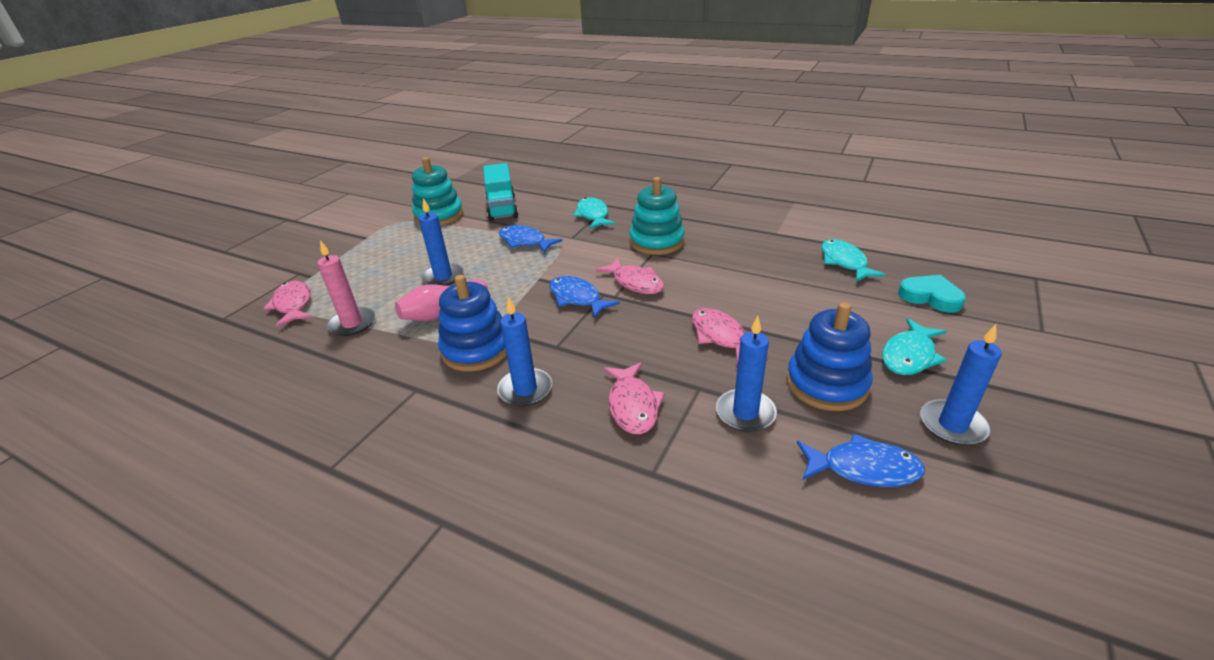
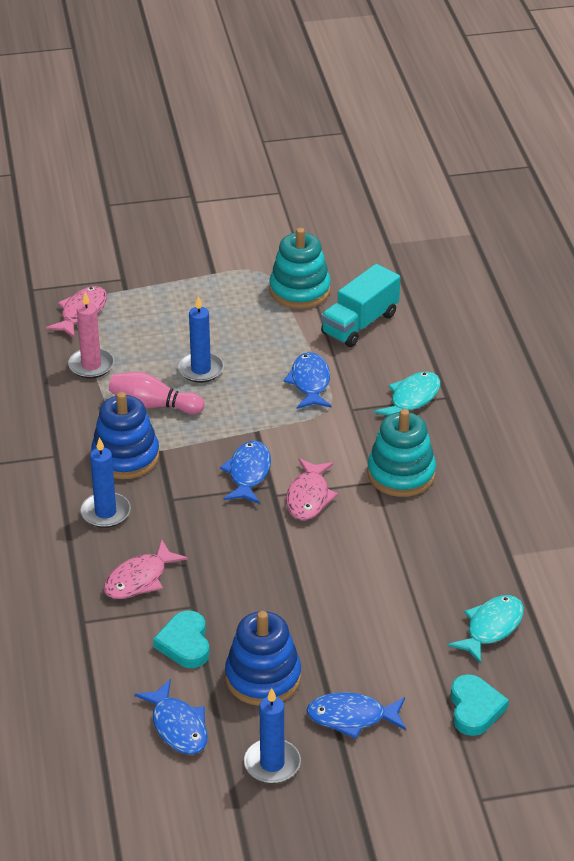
camera: 50 degrees right, 5 degrees up
(720, 336) = (273, 590): pink fish -> none
(745, 413) = (185, 643): blue candle -> turquoise heart
(909, 355) = (352, 717): turquoise fish -> blue fish

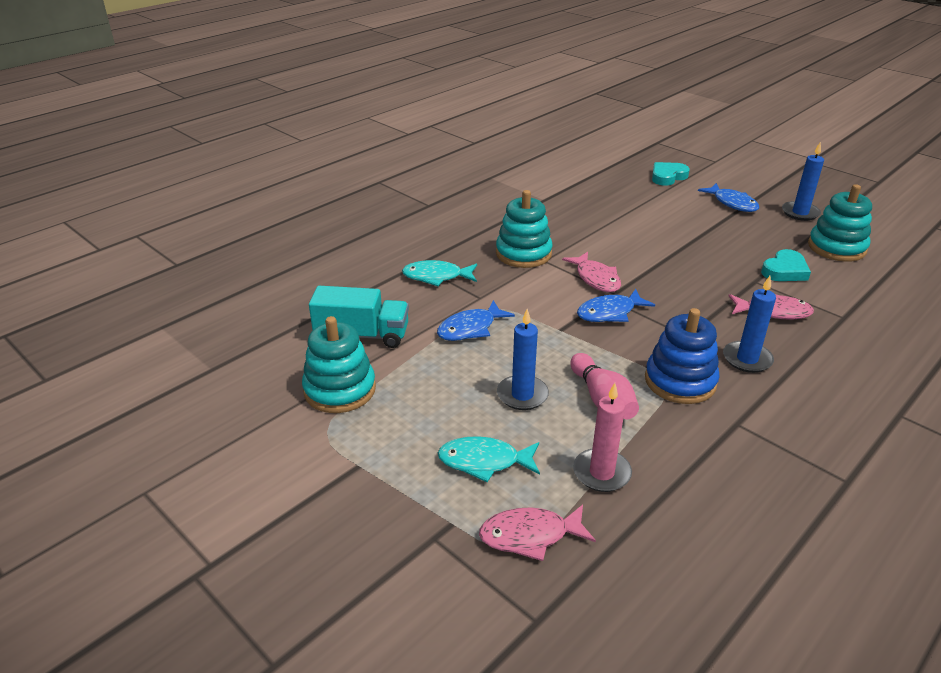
camera: 125 degrees left, 5 degrees down
(177, 726) = (836, 247): blue fish -> turquoise stacking toy
(263, 677) = (757, 236): blue stacking toy -> none
(308, 497) = (596, 279): pink fish -> pink fish turned 90 degrees clockwise
(491, 628) = (607, 188): turquoise fish -> turquoise fish (484, 461)

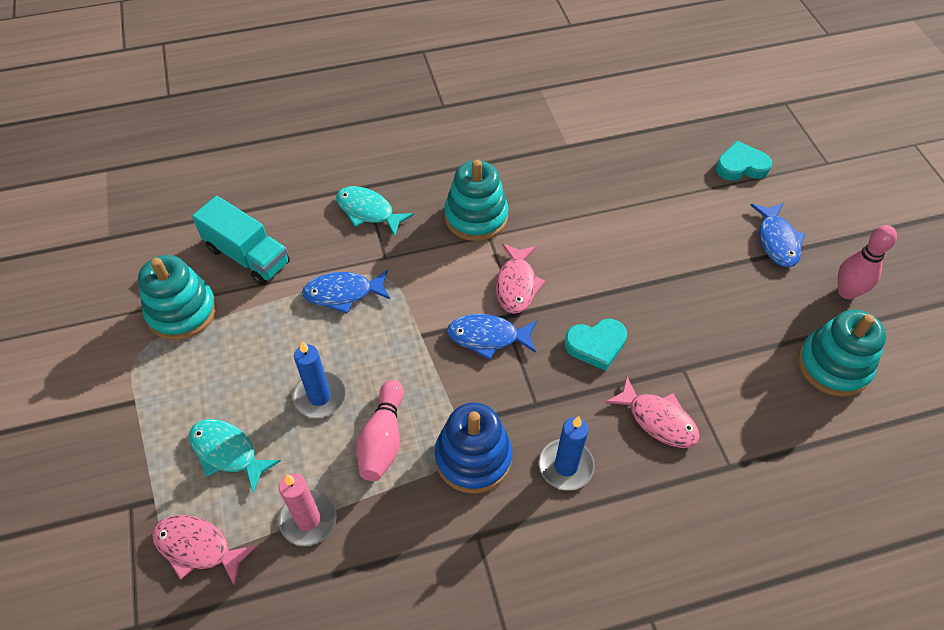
camera: 30 degrees right, 20 degrees up
(785, 270) = (732, 370): turquoise heart -> turquoise heart (596, 345)
(800, 213) = (846, 292): blue candle -> pink bowling pin

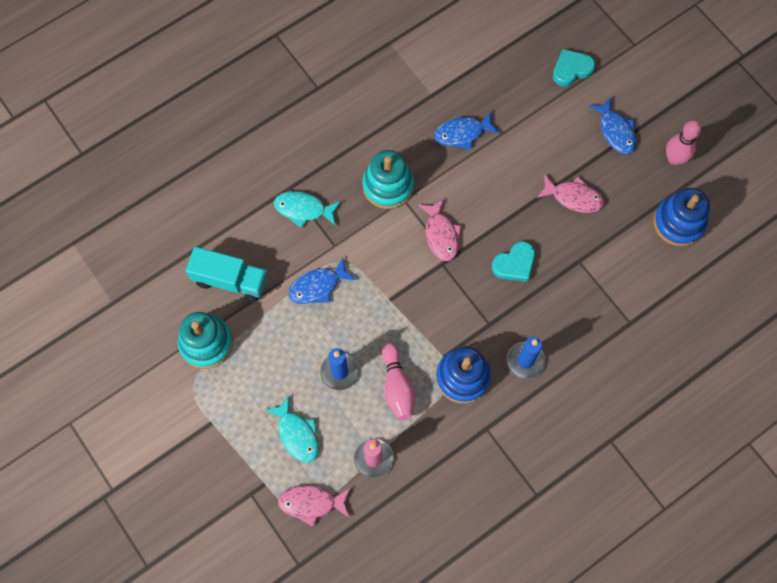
camera: 20 degrees left, 15 degrees up
(228, 452) = (297, 434): turquoise fish -> turquoise fish turned 135 degrees counterclockwise
(488, 337) = (437, 284): blue fish -> blue fish (462, 133)
(658, 420) = (574, 306): pink fish -> pink fish (573, 197)
(833, 365) = (678, 222): turquoise stacking toy -> blue stacking toy

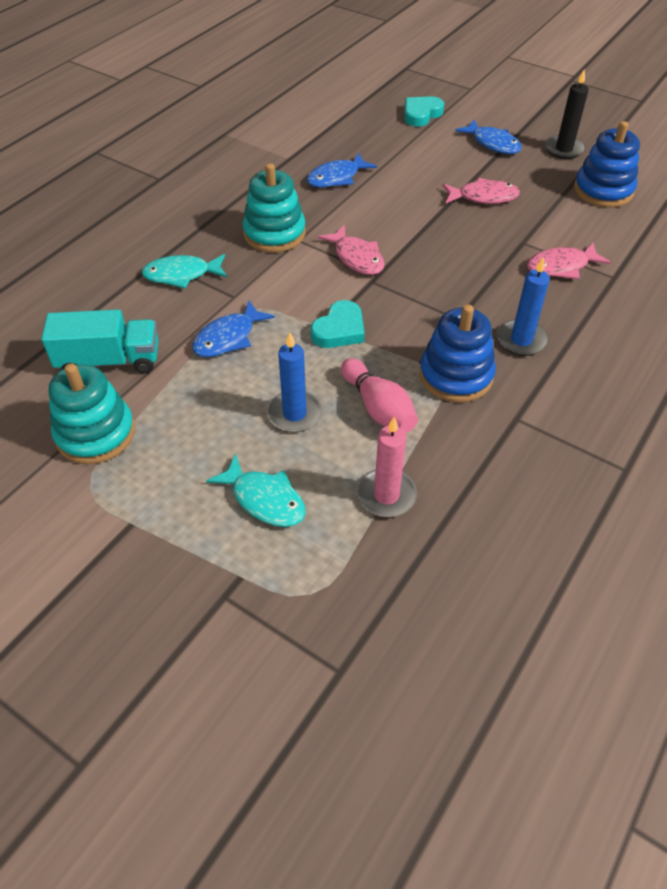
camera: 20 degrees left, 20 degrees down
(311, 503) = (322, 578): pink fish -> pink fish (561, 267)
(514, 264) = (454, 261): turquoise heart -> turquoise heart (339, 330)
(674, 159) = (564, 149): pink bowling pin -> black candle

